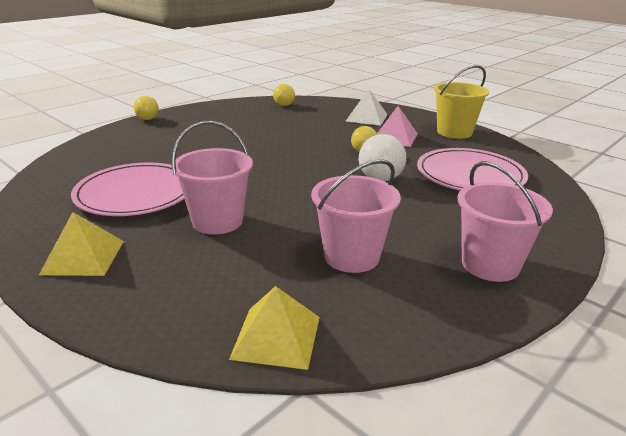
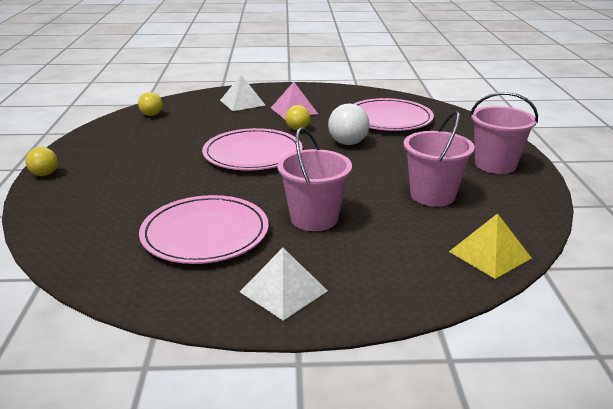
camera: 45 degrees left, 0 degrees up
(83, 257) = (283, 291): yellow pyramid -> white pyramid
(287, 156) = (252, 154): none -> pink plate
(454, 132) = (323, 93): yellow bucket -> none

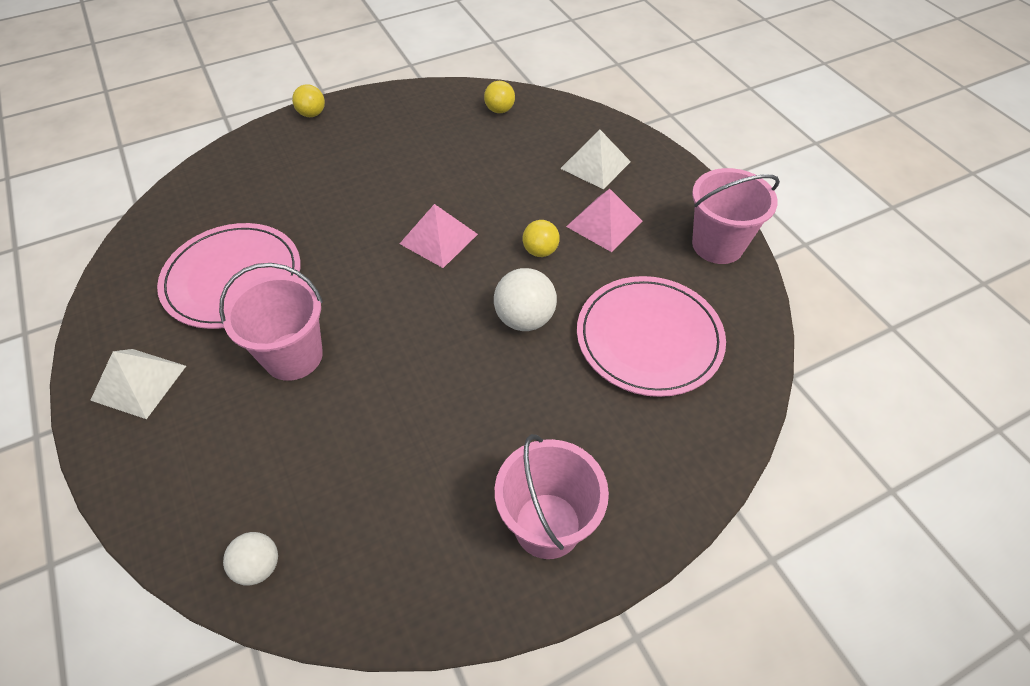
camera: 65 degrees right, 25 degrees up
(252, 154) = (438, 239): pink plate -> pink pyramid
(432, 195) = (401, 462): pink bucket -> pink bucket (717, 245)
(490, 254) = (258, 566): yellow pyramid -> white ball

